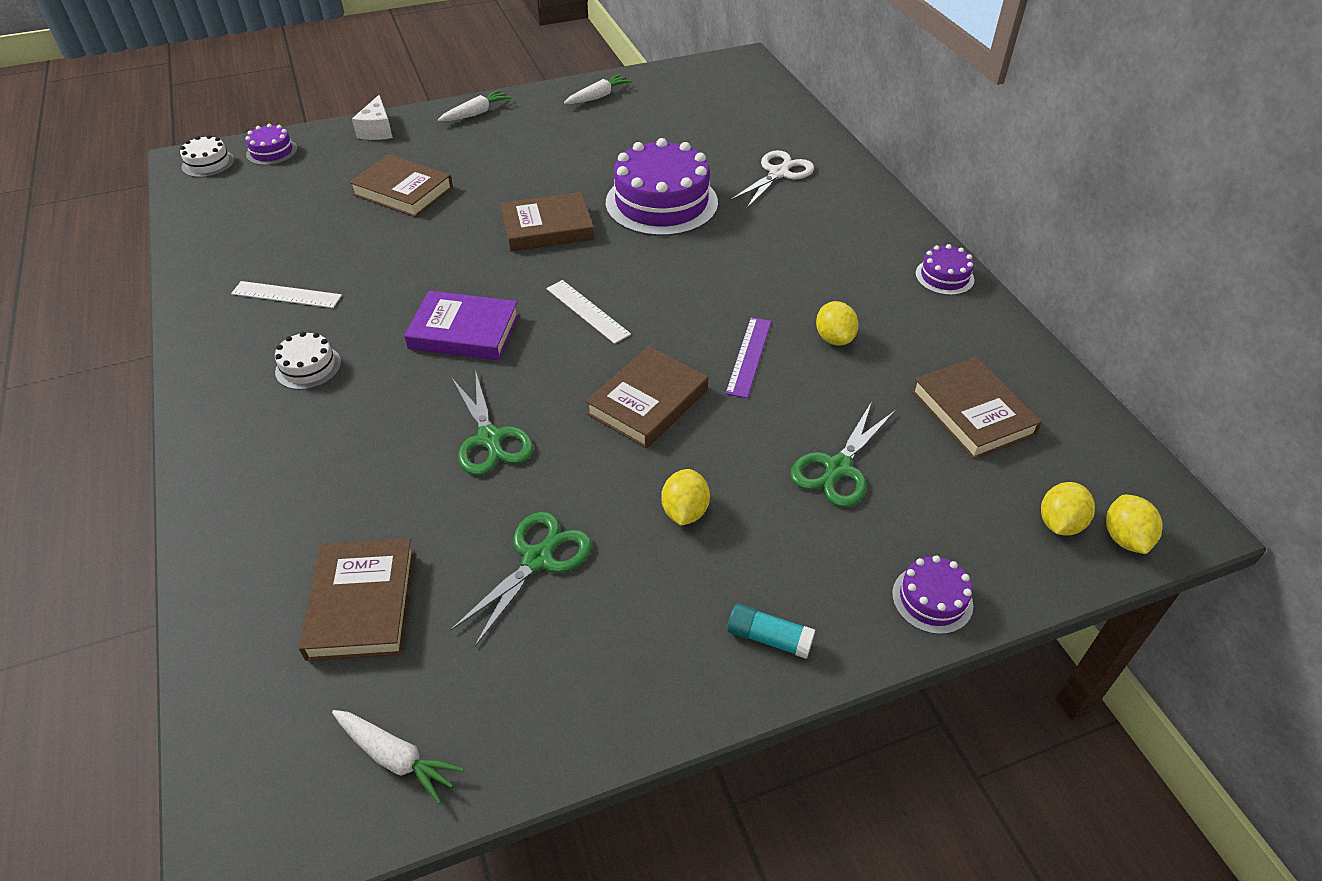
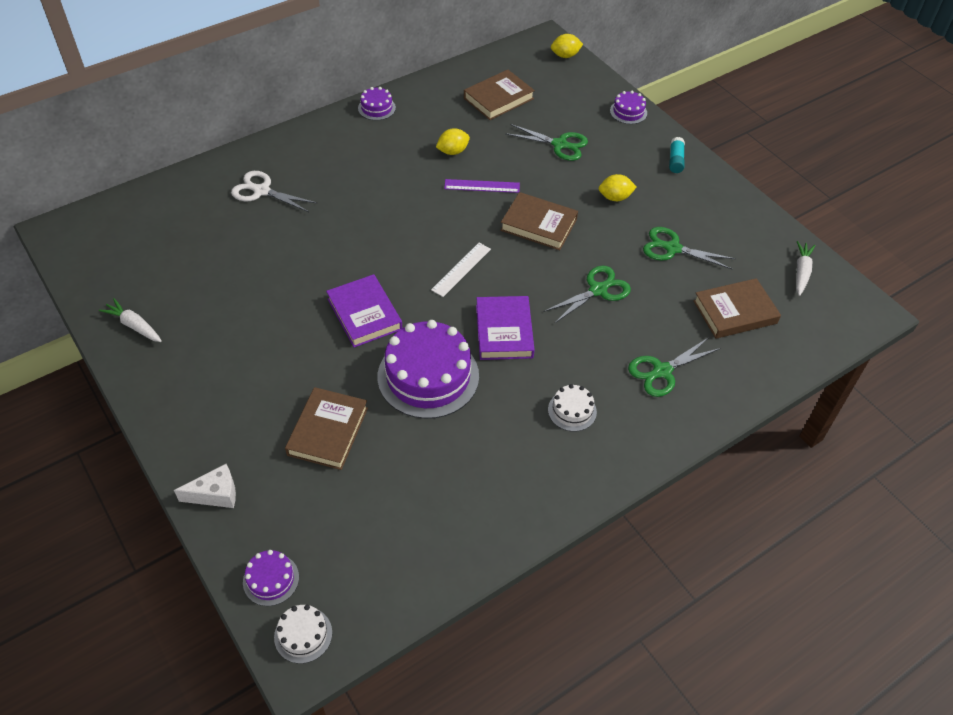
camera: 105 degrees left, 5 degrees up
(286, 295) = (497, 460): white ruler -> none
(309, 472) = (662, 371): none -> green scissors
(476, 113) = (174, 417): white carrot -> none
(547, 227) = (364, 314): brown book -> purple book
(661, 203) = (315, 252): purple cake -> purple cake (428, 376)
(1059, 523) = (565, 73): yellow lemon -> none

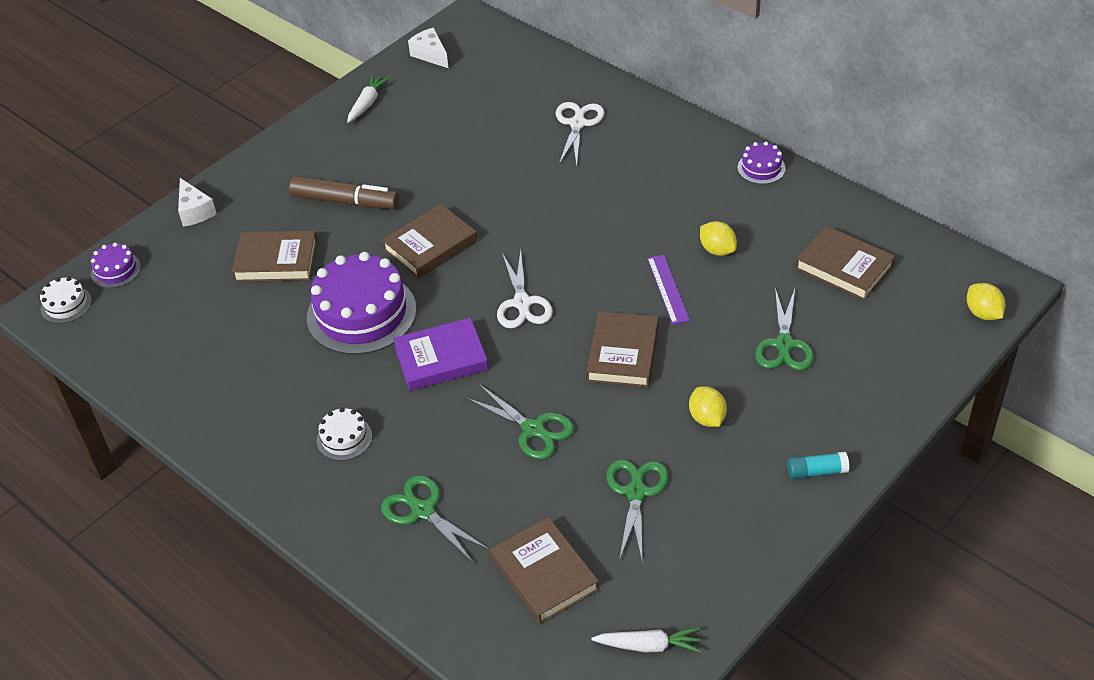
camera: 80 degrees right, 5 degrees down
(93, 266) = (430, 55): none -> white cheese
(271, 365) = (345, 201): none -> brown marker
(364, 314) = (430, 245): purple book -> brown book
(461, 269) = (522, 303): white ruler -> white scissors
(628, 112) = (895, 403): purple cake -> none

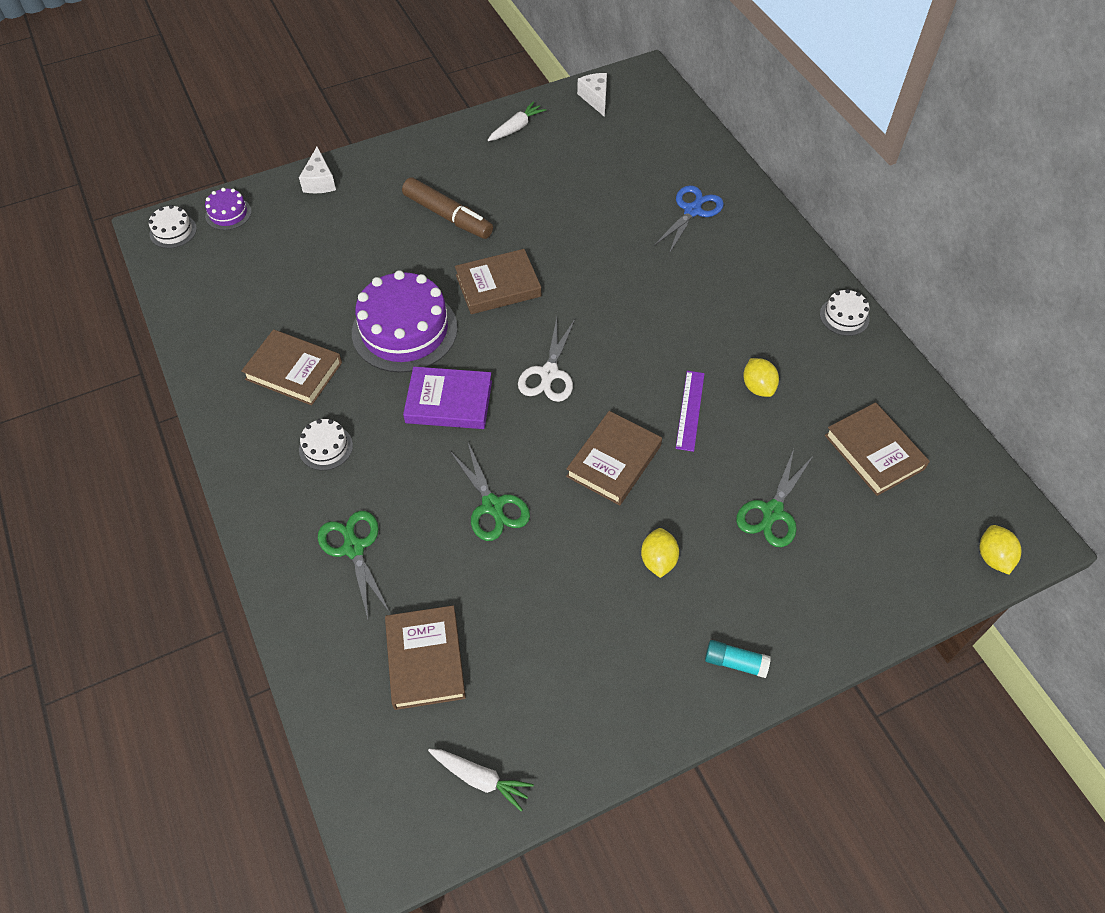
camera: 20 degrees right, 10 degrees up
(276, 261) = (360, 252): brown book -> brown book (294, 371)
(577, 124) = (692, 211): white scissors -> blue scissors
(636, 492) = (552, 611): green scissors -> none
(761, 168) = (844, 316): purple cake -> white cake

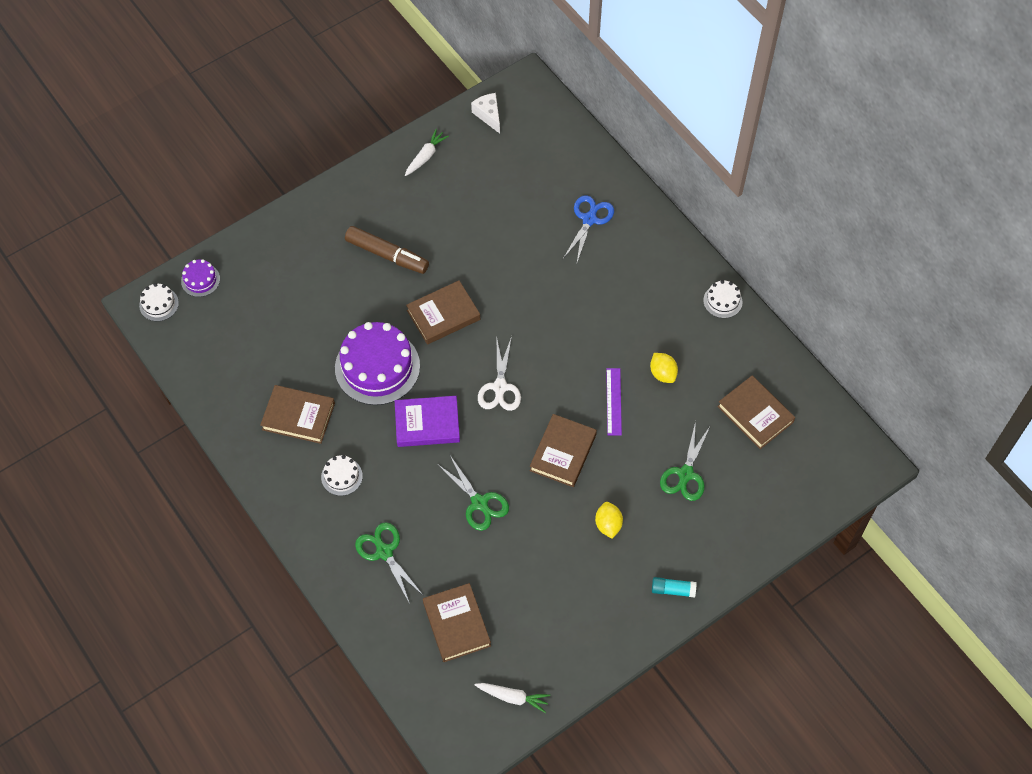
camera: 10 degrees left, 5 degrees up
(319, 181) = (269, 236): white cheese -> none
(993, 557) = (845, 483): yellow lemon -> none

